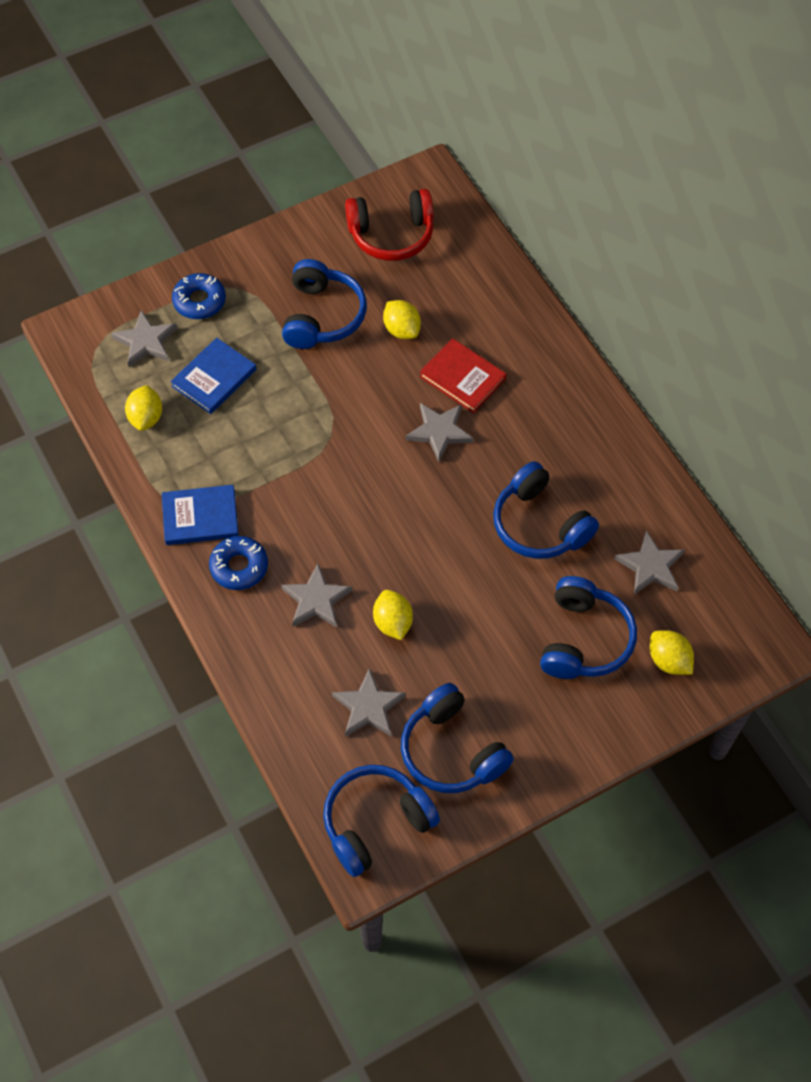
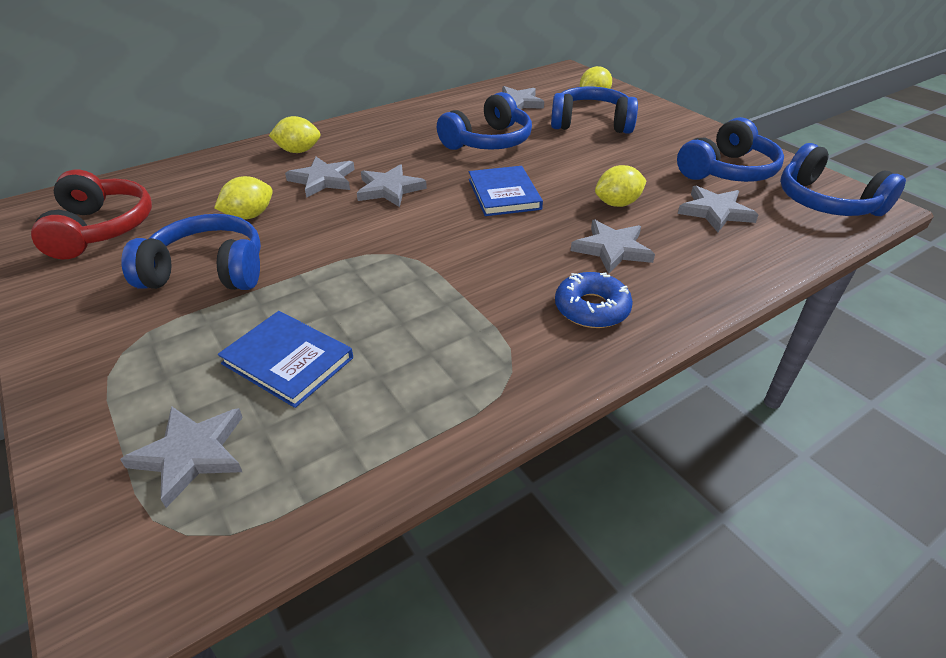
camera: 95 degrees left, 20 degrees down
(146, 417) = (354, 432): yellow lemon -> yellow lemon (298, 151)
(199, 301) = (129, 393): blue donut -> none
(200, 517) = (527, 350): blue book -> blue book (504, 194)
(462, 377) = (323, 180): red book -> grey star

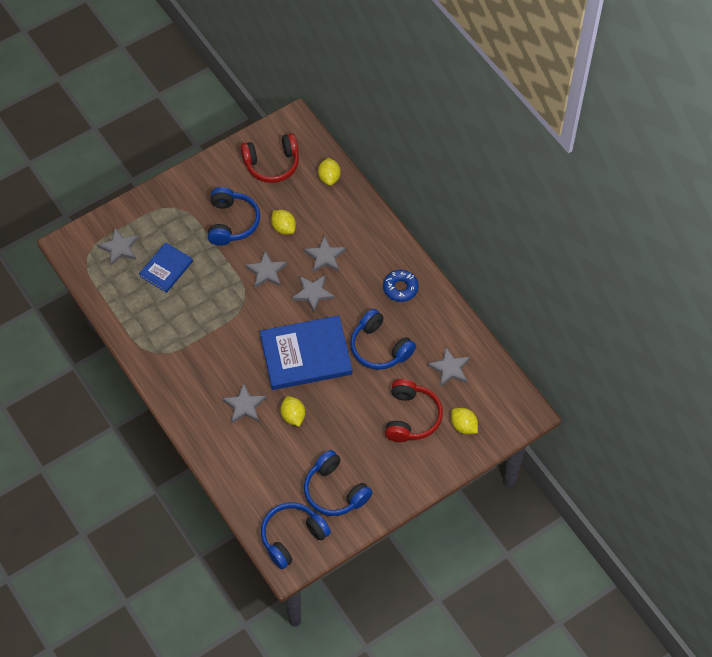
camera: 90 degrees right, 20 degrees up
(298, 151) = (364, 236): yellow lemon -> yellow lemon (329, 177)
(504, 194) = (306, 355): blue book -> blue book, size x1.80
(591, 124) = (411, 417): blue headphones -> red headphones
(591, 308) = (194, 389): blue donut -> blue donut (400, 288)
(715, 212) = (282, 469): grey star -> grey star (266, 271)

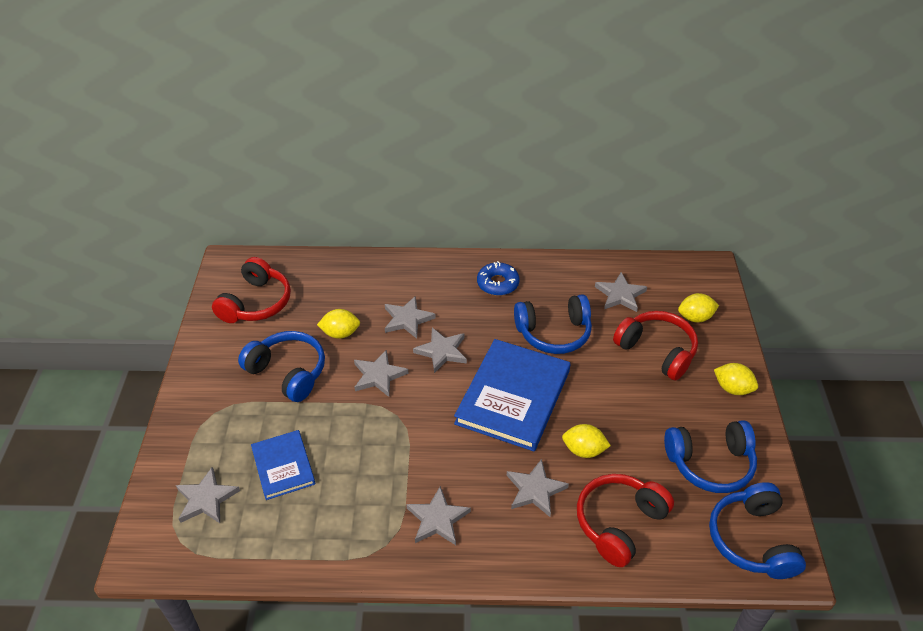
camera: 55 degrees left, 15 degrees down
(188, 367) = (437, 519): none -> grey star
(253, 461) = (619, 523): none -> red headphones
(329, 177) = (320, 269): yellow lemon -> yellow lemon (732, 388)

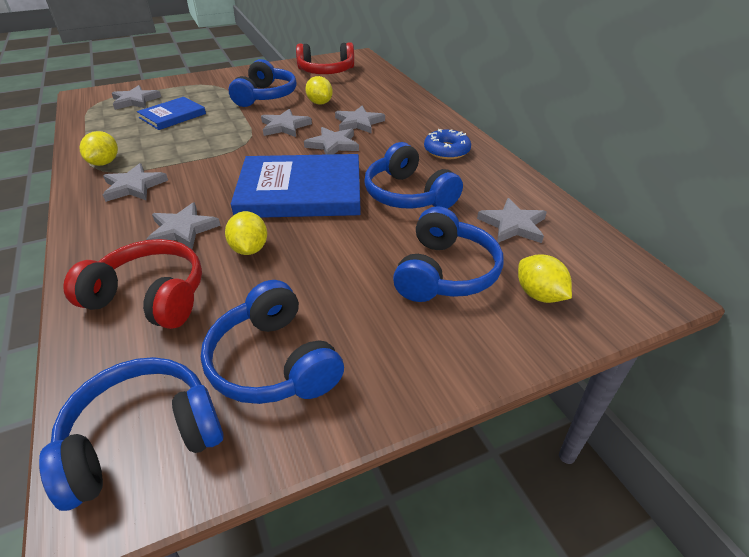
camera: 65 degrees right, 5 degrees down
(657, 351) = (445, 272): red headphones -> blue headphones
(732, 388) = (432, 360): yellow lemon -> yellow lemon (104, 163)

